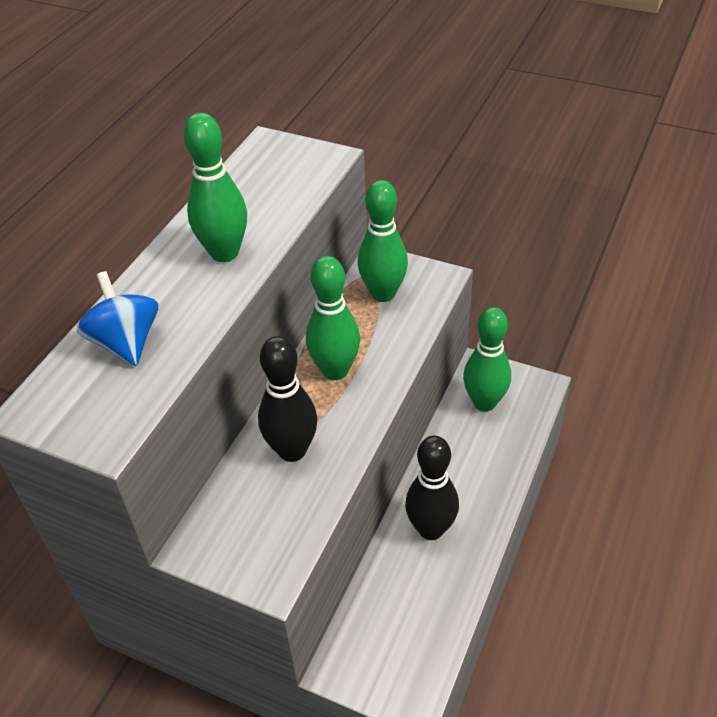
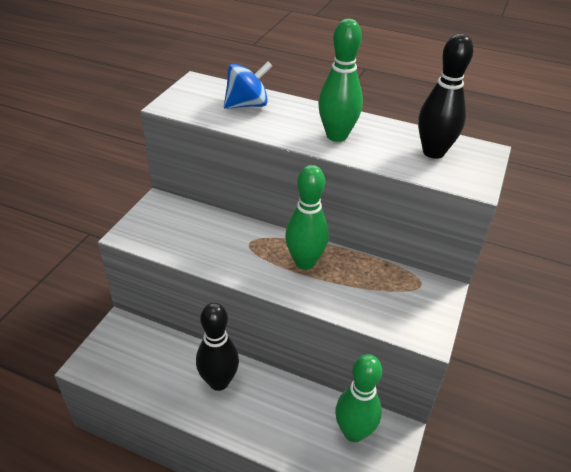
camera: 85 degrees right, 5 degrees down
(292, 450) = (228, 241): black bowling pin -> black bowling pin (433, 152)
(383, 293) = (398, 292): green bowling pin -> none

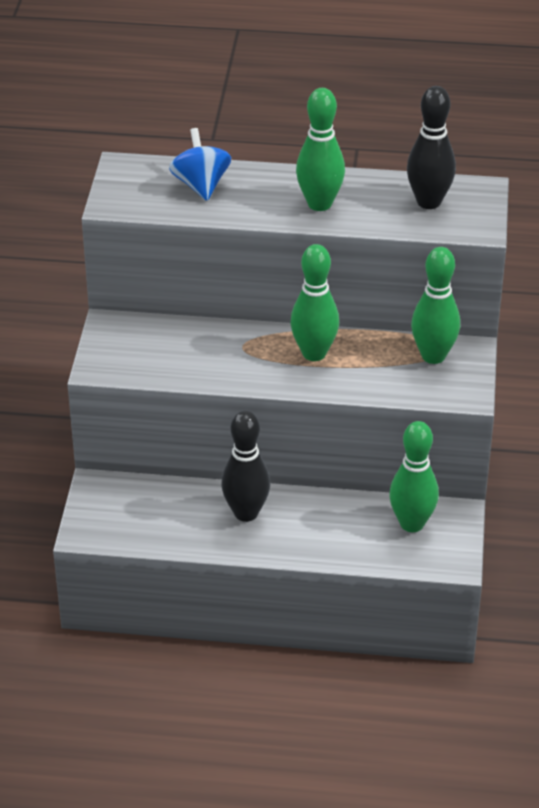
camera: 15 degrees left, 0 degrees up
(247, 105) = (201, 185): blue spinning top -> blue spinning top turned 60 degrees counterclockwise
(407, 288) = (433, 356): none -> green bowling pin

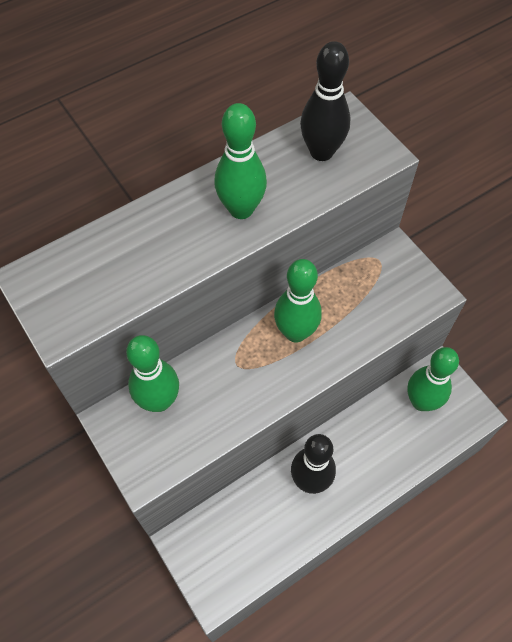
camera: 40 degrees left, 20 degrees up
(201, 185) = (122, 254): blue spinning top -> none
(433, 356) = (377, 274): green bowling pin -> green bowling pin (159, 401)

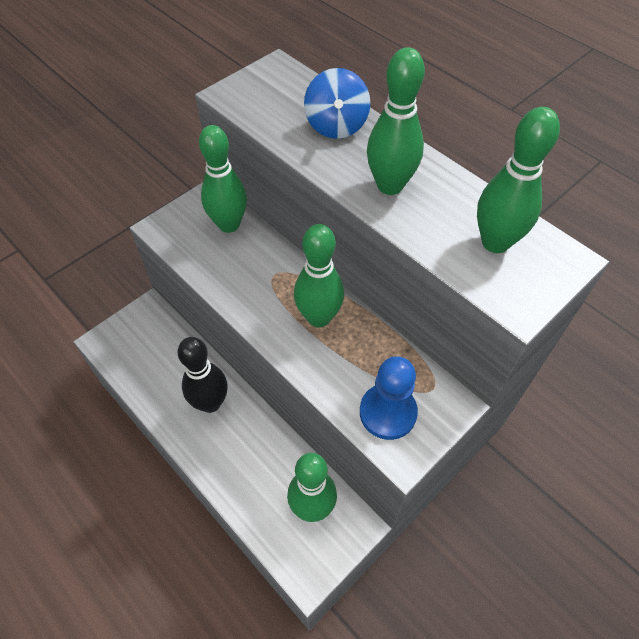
camera: 80 degrees right, 5 degrees down
(146, 237) = (336, 125): none -> blue spinning top
(321, 152) = (495, 242): black bowling pin -> green bowling pin
(398, 296) = (388, 412): none -> blue pawn

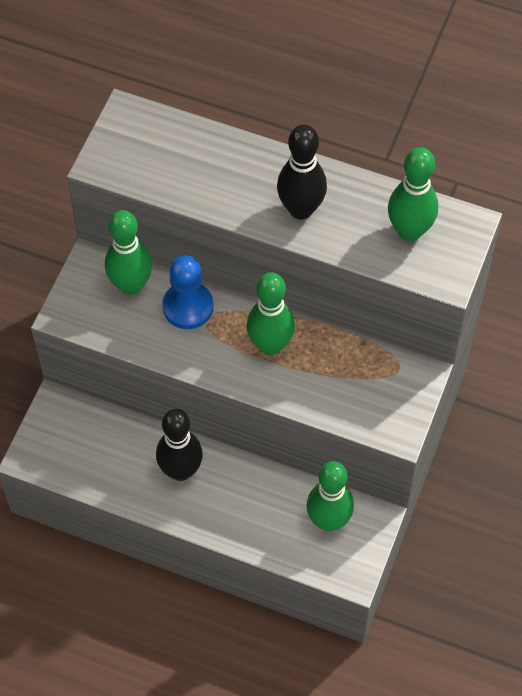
camera: 25 degrees left, 5 degrees up
(336, 125) = (222, 163): blue spinning top -> none
(388, 412) = (371, 404): blue pawn -> blue pawn (188, 307)
(390, 185) = (301, 209): green bowling pin -> black bowling pin

